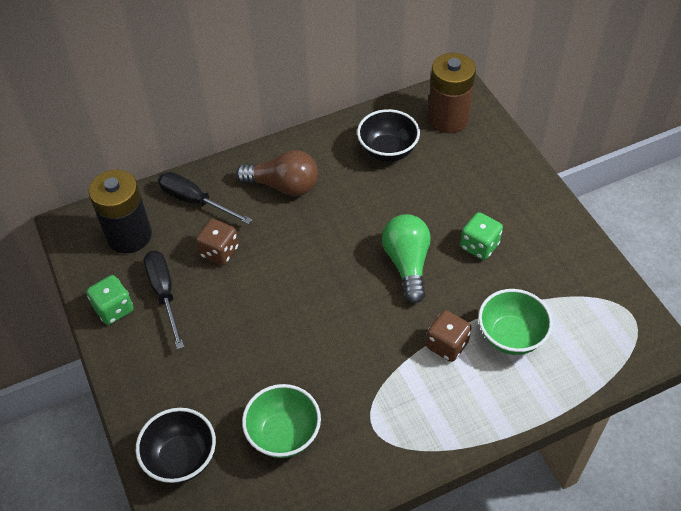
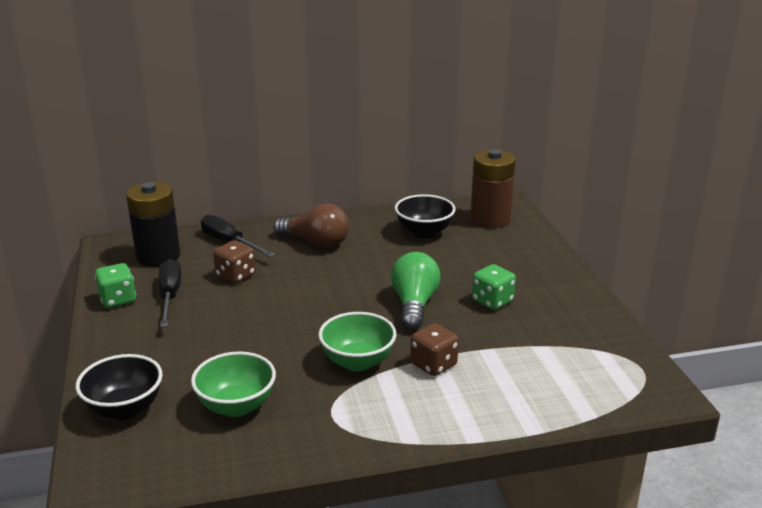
camera: 10 degrees right, 25 degrees down
(511, 336) = (504, 367): green bowl -> green bowl (357, 362)

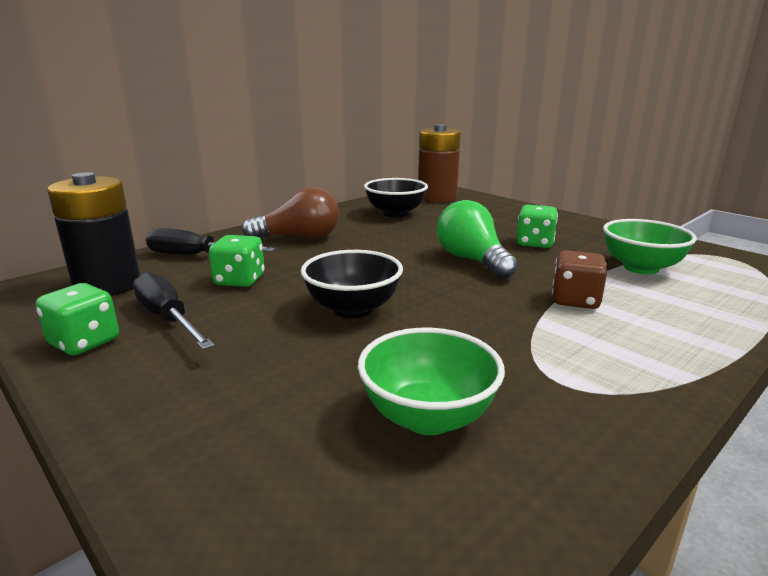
camera: 30 degrees left, 5 degrees down
(124, 409) = (246, 492): black bowl -> black bowl (353, 309)
(235, 276) = (240, 280): brown dice -> green dice
(357, 362) = (499, 320): green bowl -> green bowl (641, 268)

